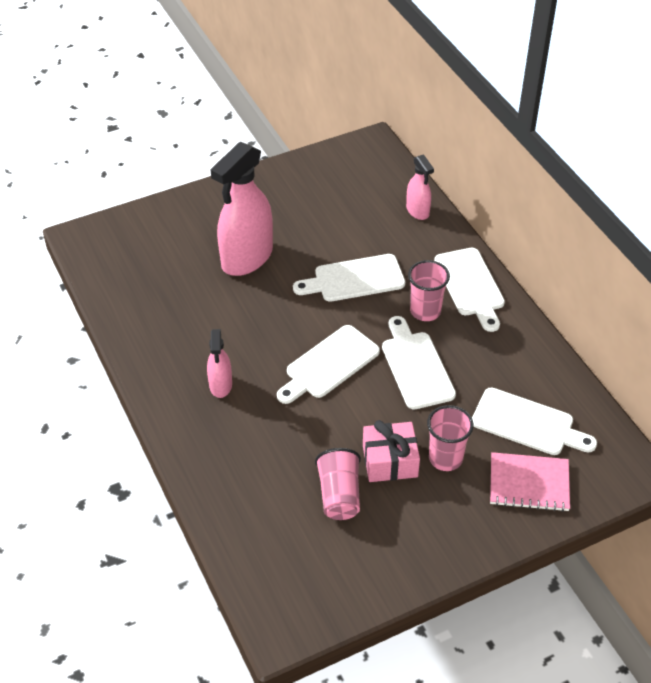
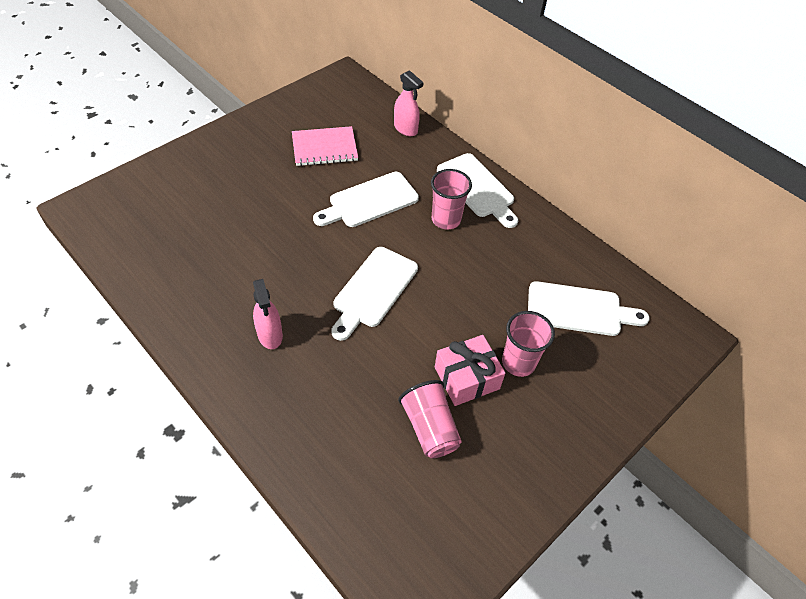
camera: 20 degrees left, 5 degrees up
(246, 258) = (259, 199): pink spray bottle -> none
(416, 366) = (456, 275): white cutting board -> none
(529, 484) = (605, 370): pink notebook -> pink notebook (324, 148)

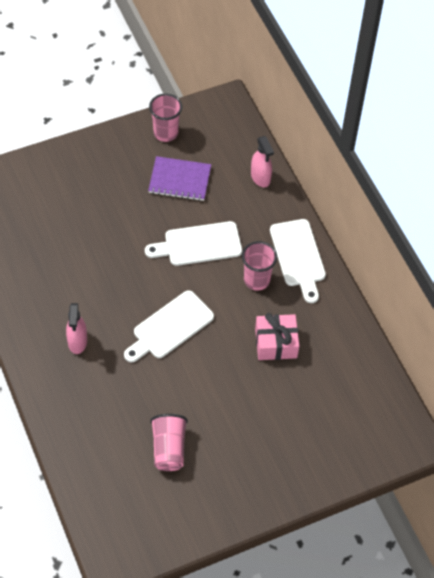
camera: 20 degrees right, 5 degrees up
(324, 148) = (180, 180): pink notebook -> purple notebook
(466, 378) = (213, 420): pink gift -> pink gift (276, 343)
(518, 362) = (259, 420): pink cup -> pink cup (165, 133)
(579, 309) = (330, 392): white cutting board -> none

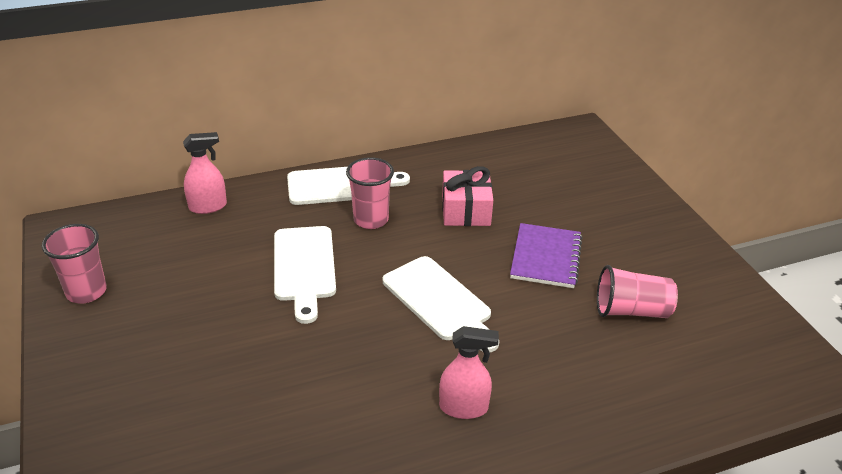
camera: 85 degrees left, 20 degrees down
(180, 180) = (184, 281): purple notebook -> purple notebook (546, 257)

